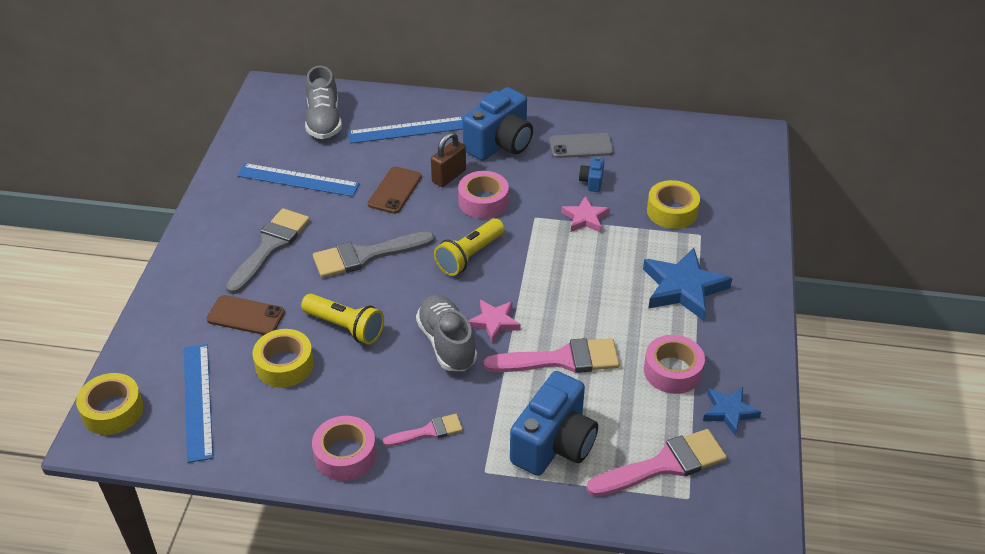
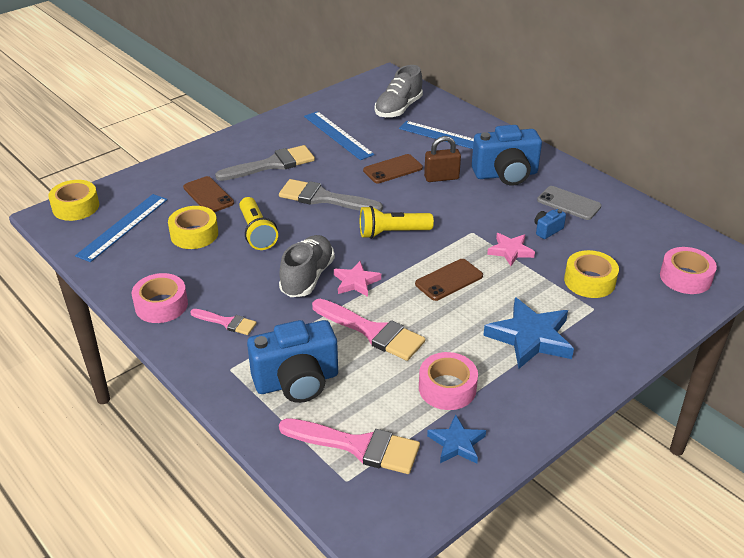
camera: 40 degrees right, 5 degrees down
(483, 201) = (446, 204): pink tape -> pink tape (685, 277)
(567, 274) = (449, 280): none -> brown phone

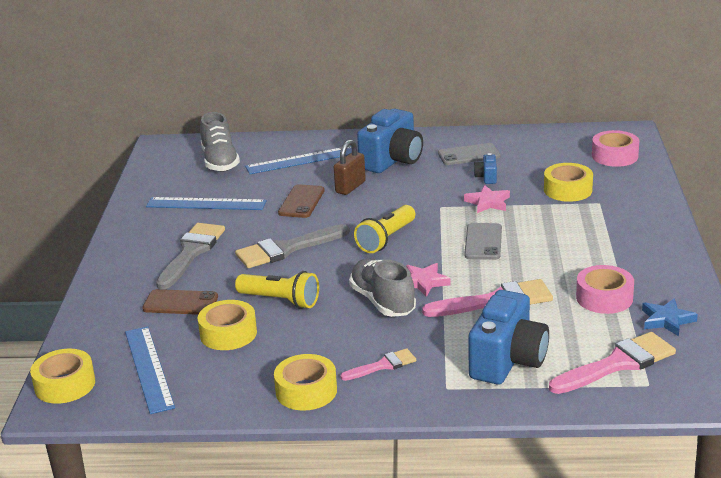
camera: 45 degrees left, 10 degrees down
(161, 305) = (306, 391): pink tape -> yellow tape
(449, 280) = (483, 242): brown phone -> grey phone
(530, 338) = (595, 240): blue star -> none

